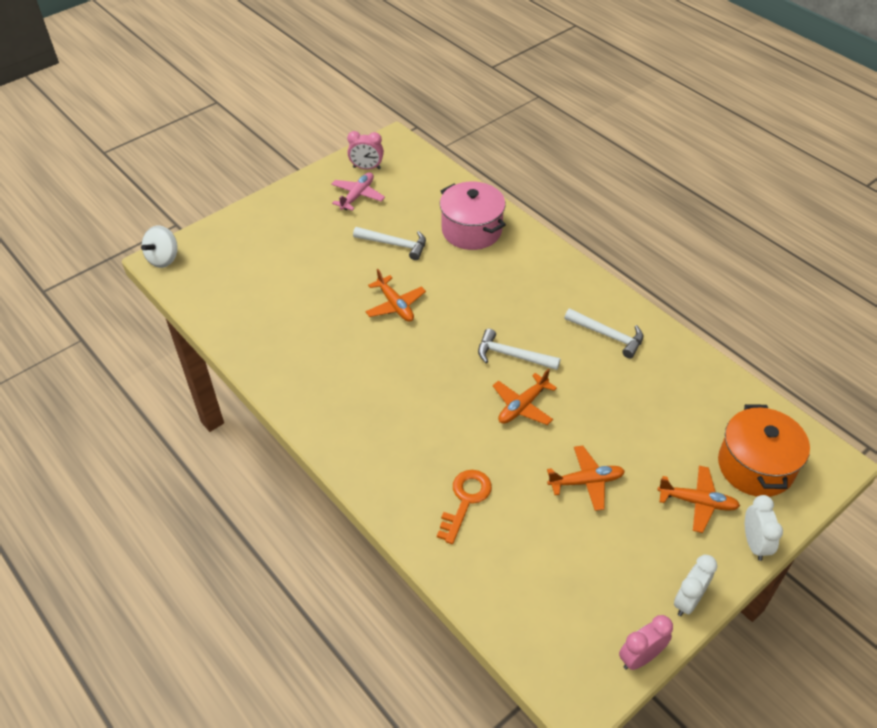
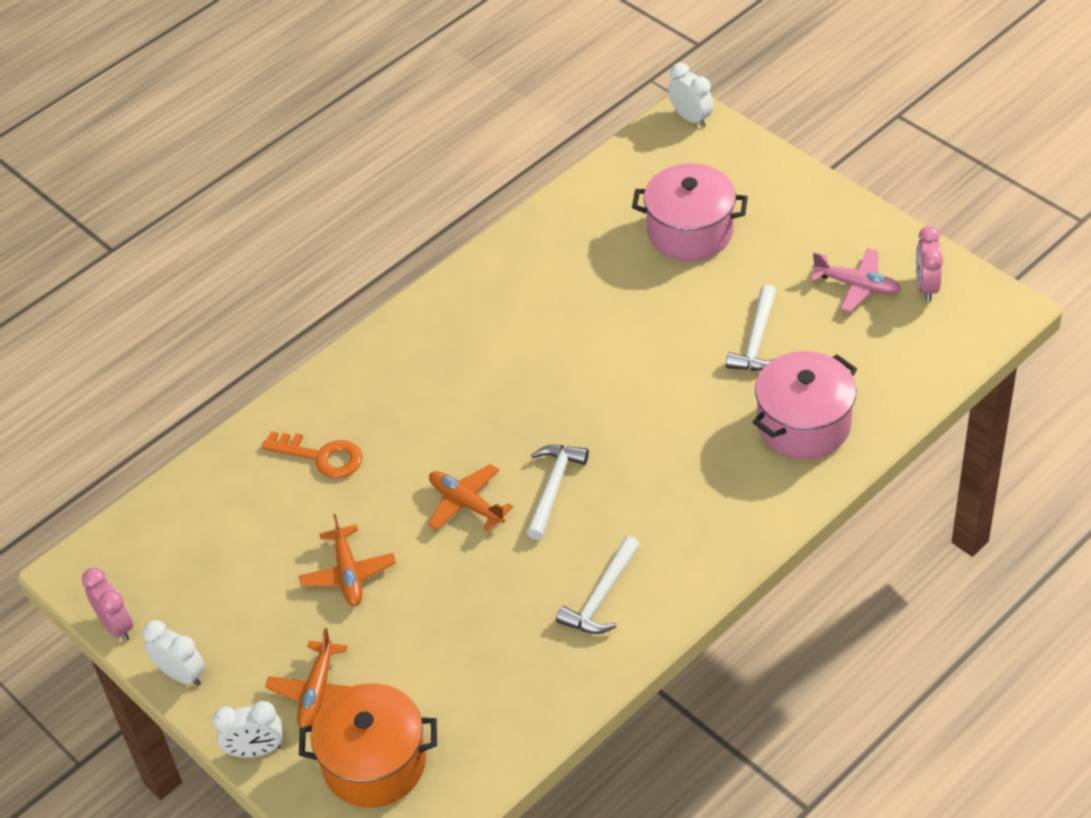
camera: 90 degrees right, 0 degrees up
(164, 259) = (691, 118): white spinning top -> white clock
(282, 268) = (690, 232): none -> pink pot
(395, 305) = (634, 355): orange plane -> none

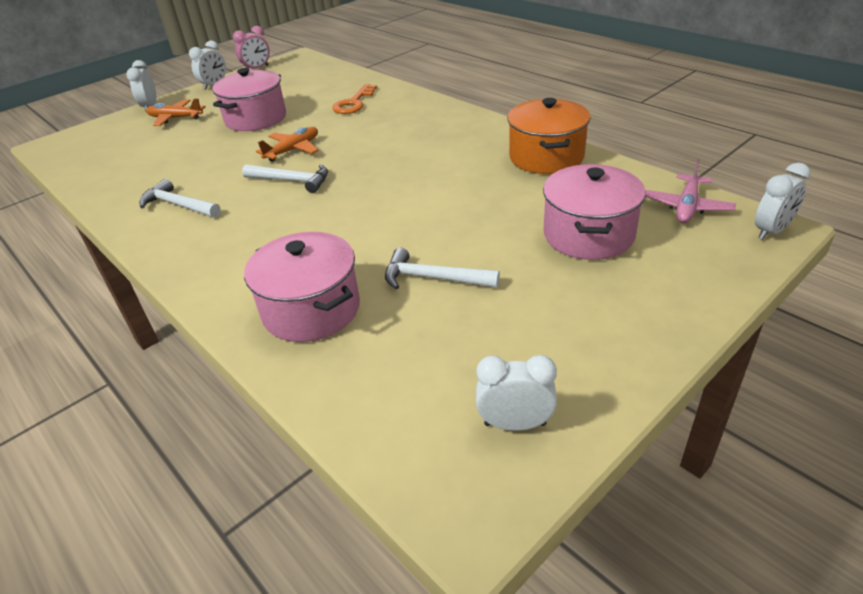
camera: 90 degrees right, 10 degrees down
(348, 573) = (256, 119): orange plane -> pink pot
(374, 763) = (112, 137): orange pot -> orange pot (546, 157)
(857, 285) = (515, 356): pink plane -> pink plane (687, 206)
(926, 287) = (515, 424): pink clock -> white clock

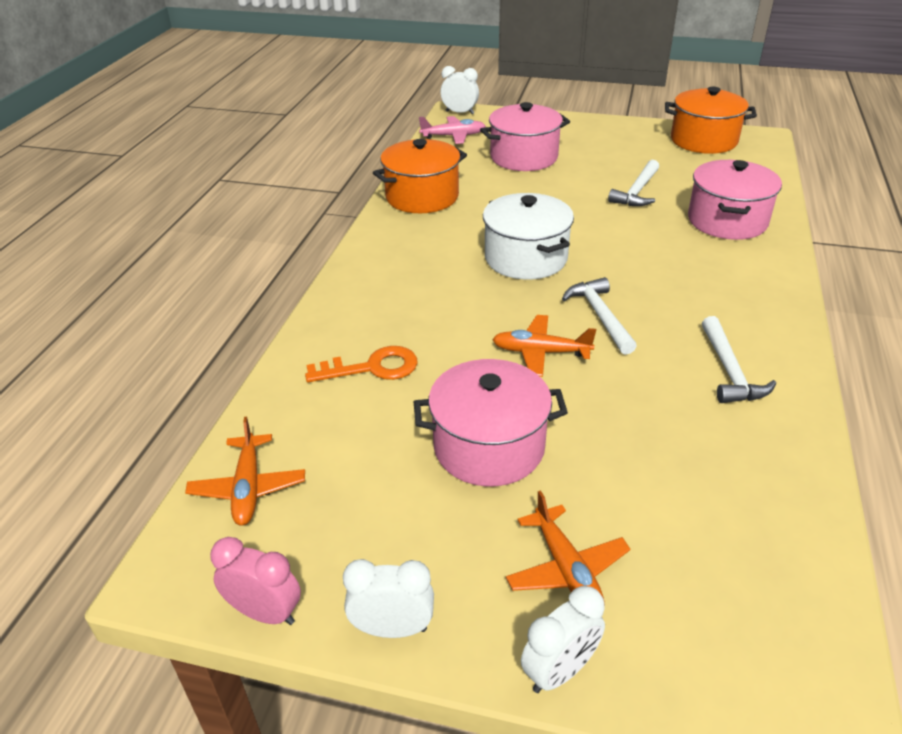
camera: 125 degrees left, 0 degrees up
(318, 70) = (248, 488): none -> orange plane
(395, 175) = (525, 258): none -> white pot
(433, 278) = (637, 192): white hammer -> white hammer turned 45 degrees clockwise
(515, 424) = (703, 140): white clock -> orange pot

